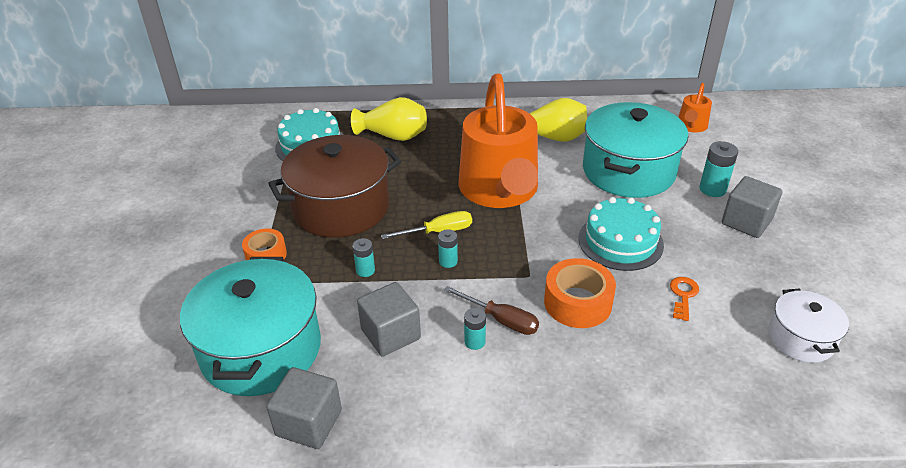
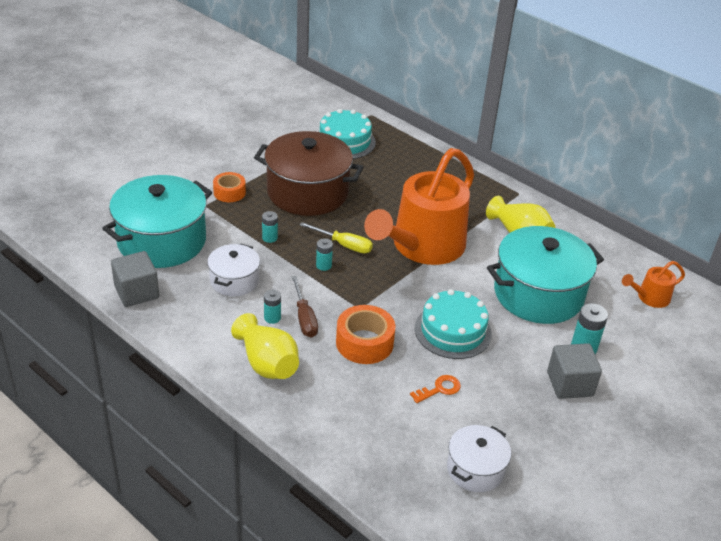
camera: 40 degrees right, 0 degrees up
(390, 334) = (234, 281): grey cube -> white pot
(393, 136) = (407, 167): yellow vase -> yellow vase (267, 363)

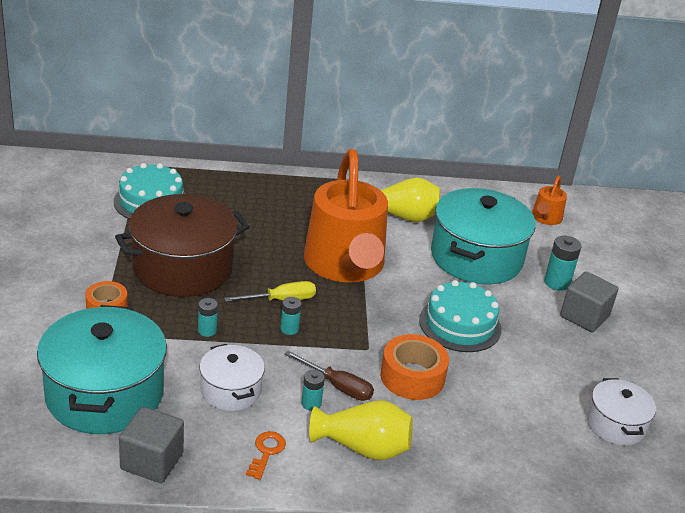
camera: 45 degrees left, 5 degrees down
(439, 389) = (513, 378): orange key -> orange key (266, 452)

